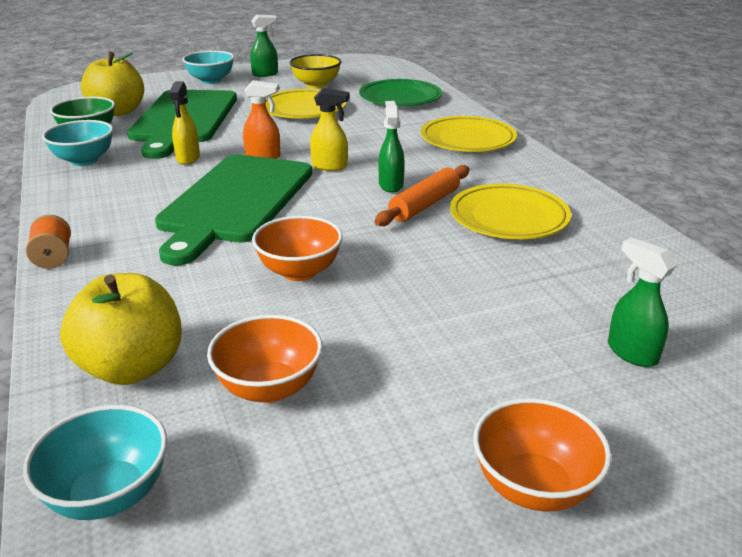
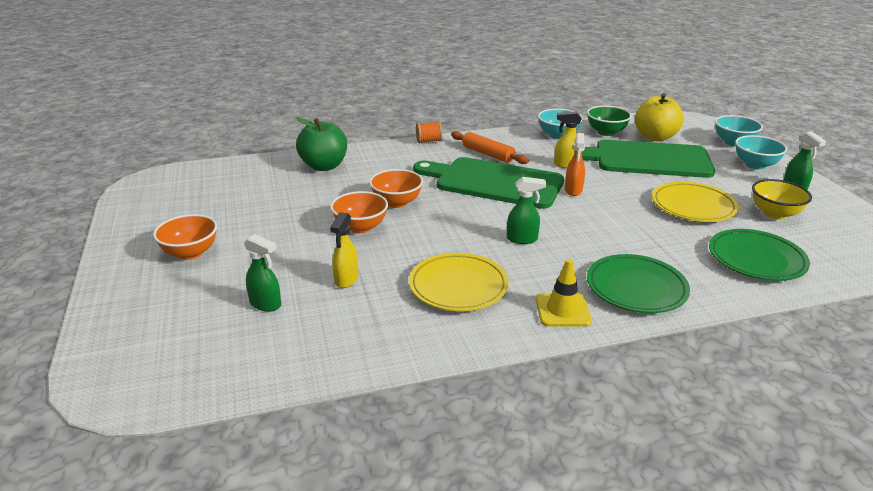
camera: 95 degrees right, 0 degrees up
(108, 494) = (249, 168): turquoise bowl -> turquoise bowl (733, 143)
(132, 367) = (324, 166): yellow apple -> green apple
(269, 387) = (293, 195): orange bowl -> orange bowl (360, 227)
(330, 166) = (557, 215): yellow spray bottle -> yellow spray bottle (346, 280)
(424, 205) = (484, 251): orange rolling pin -> orange rolling pin (488, 154)
(467, 140) = (636, 288): yellow plate -> green plate
(522, 169) = (563, 310): none -> yellow traffic cone
(631, 353) = (266, 304): green spray bottle -> green spray bottle turned 60 degrees clockwise

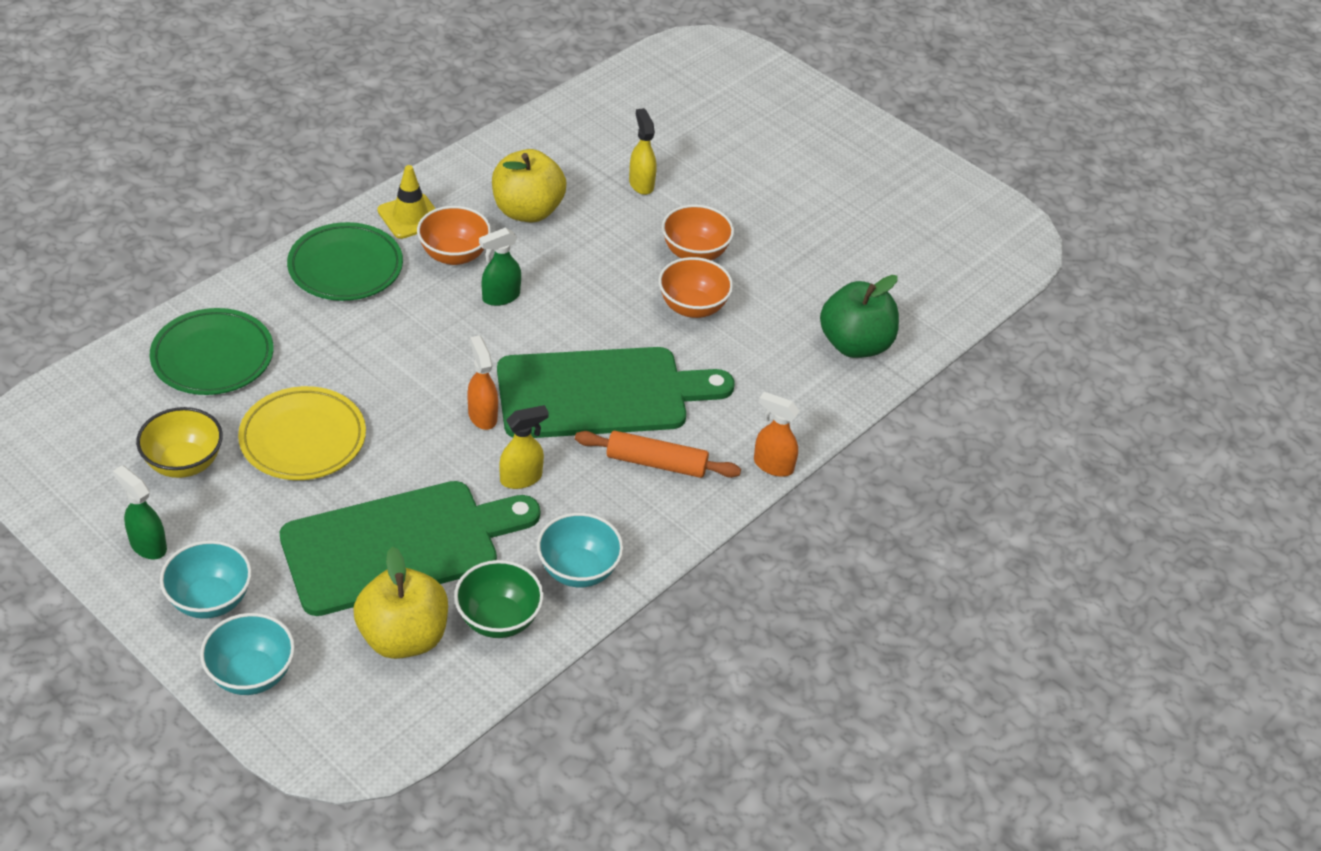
camera: 145 degrees right, 15 degrees up
(190, 253) = (823, 164): orange bowl -> orange bowl (454, 255)
(266, 304) = (684, 137): green spray bottle -> none
(429, 141) = (772, 465): orange spool -> orange spray bottle
(458, 286) = (527, 211): yellow plate -> yellow apple

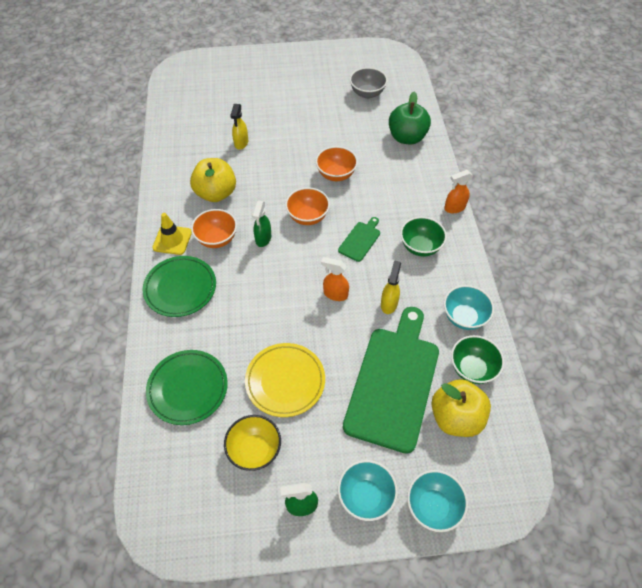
camera: 45 degrees left, 10 degrees up
(601, 393) = (360, 240): green cutting board -> green cutting board, size x0.43
(641, 184) = (241, 143): yellow spray bottle -> yellow spray bottle turned 105 degrees counterclockwise
(656, 463) = (420, 247): orange rolling pin -> green bowl
(695, 253) = (303, 153): orange bowl -> orange bowl (307, 217)
(894, 256) = (367, 93): none -> grey bowl

